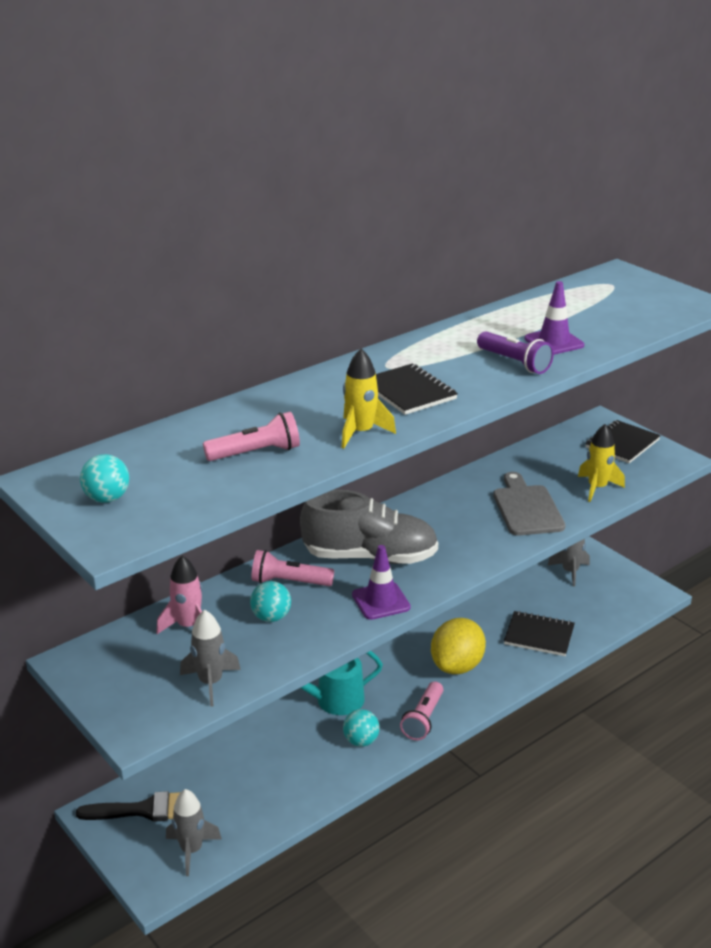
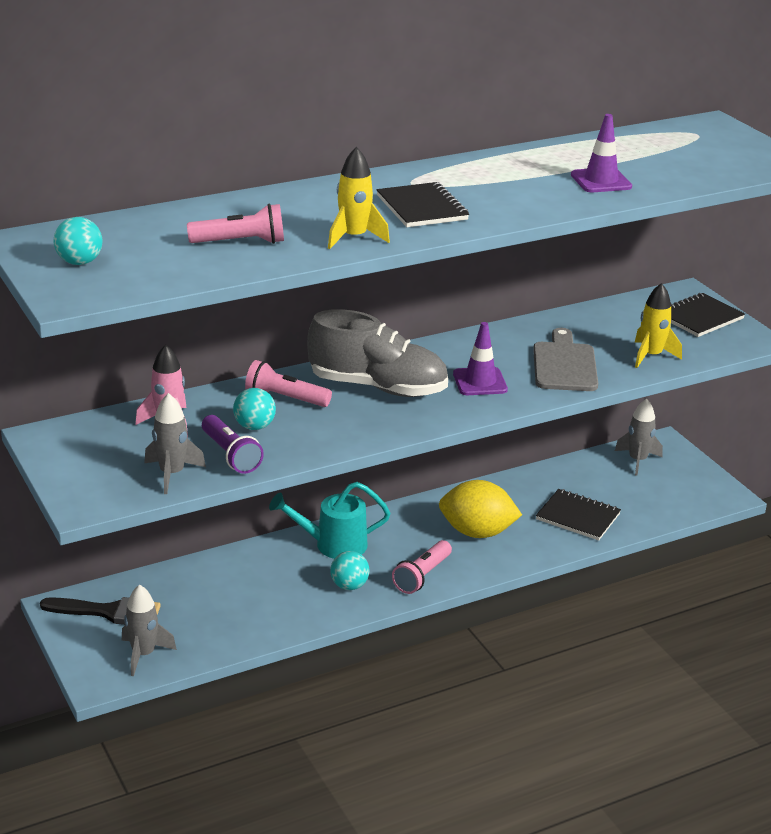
camera: 10 degrees right, 0 degrees up
(381, 601) = (372, 428): purple traffic cone -> purple traffic cone (480, 382)
(457, 666) = (477, 532): yellow lemon -> yellow lemon turned 60 degrees clockwise
(514, 363) = (547, 195): purple flashlight -> purple flashlight (230, 455)

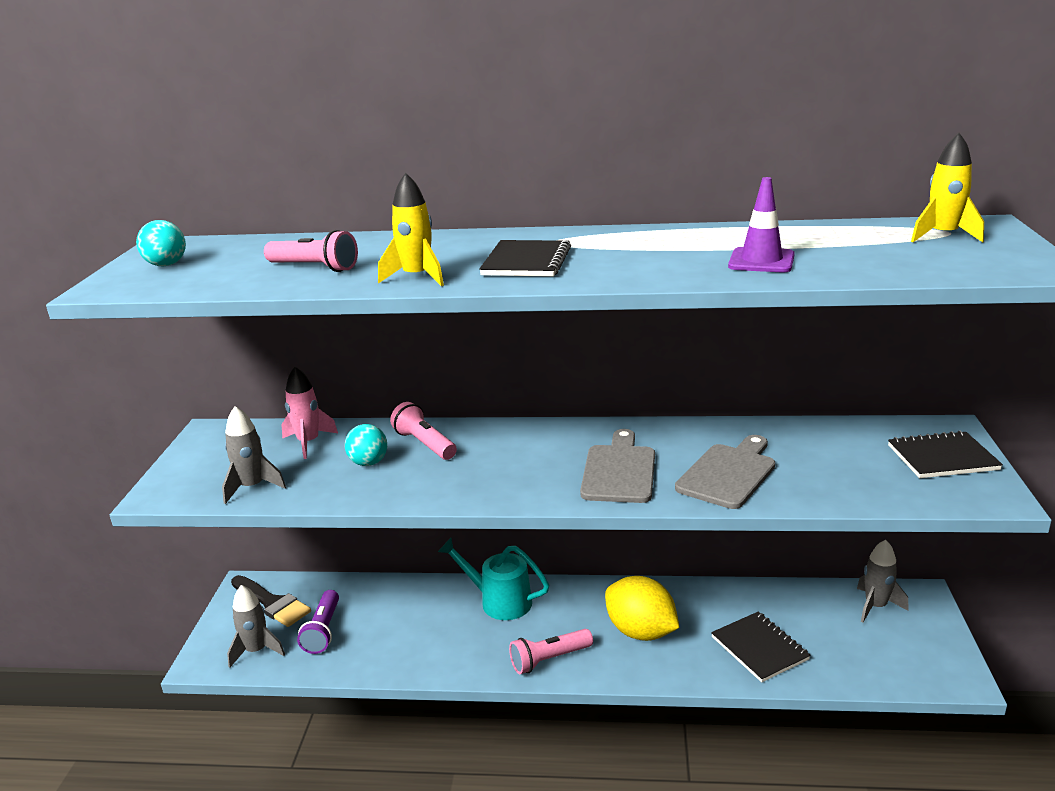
camera: 35 degrees right, 5 degrees down
(230, 455) = (317, 483): purple flashlight -> purple flashlight (323, 631)
(349, 586) = (476, 646): turquoise ball -> none
(378, 387) = (516, 453): grey shoe -> none
(480, 382) = (619, 471): purple traffic cone -> grey cutting board
(651, 356) = (840, 487): yellow rocket -> yellow rocket (943, 236)

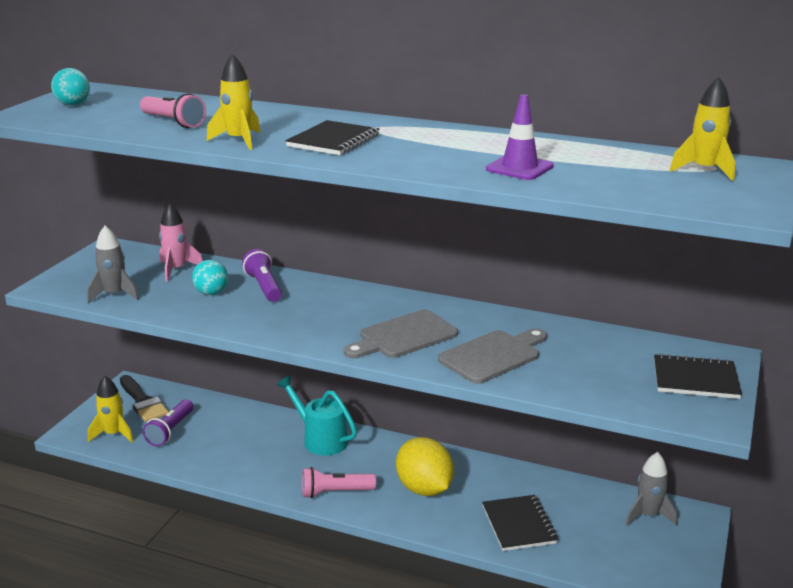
camera: 15 degrees right, 0 degrees up
(256, 650) = (113, 434): grey rocket -> yellow rocket
(425, 444) = (264, 287): pink flashlight -> purple flashlight
(619, 471) = (404, 336): grey cutting board -> grey cutting board turned 150 degrees counterclockwise

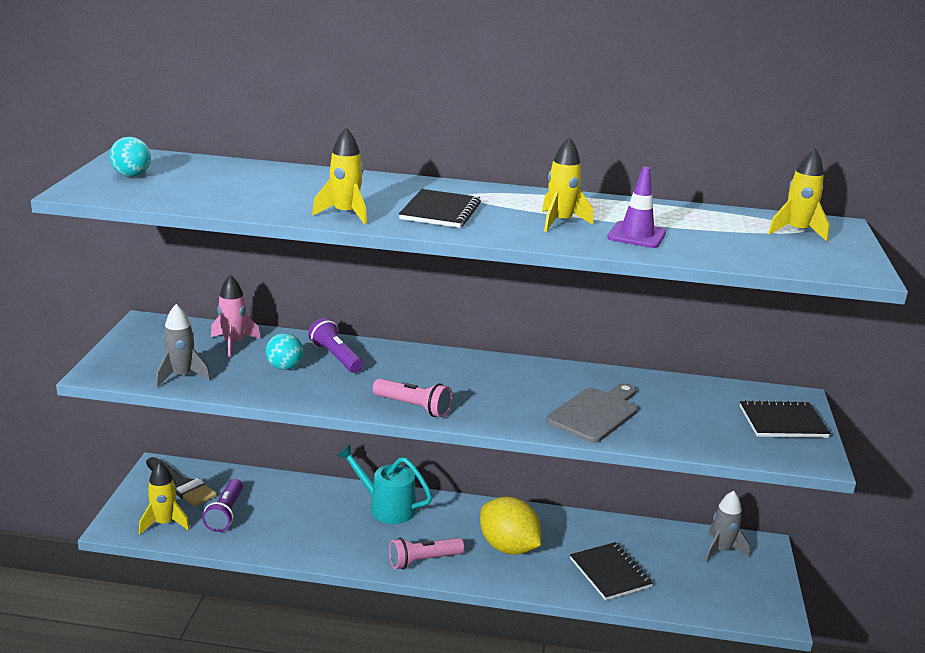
camera: 15 degrees left, 0 degrees up
(173, 122) = (259, 194): pink flashlight -> pink flashlight (413, 407)
(404, 336) = (502, 400): grey cutting board -> none
(448, 154) = (560, 222): none -> yellow rocket

